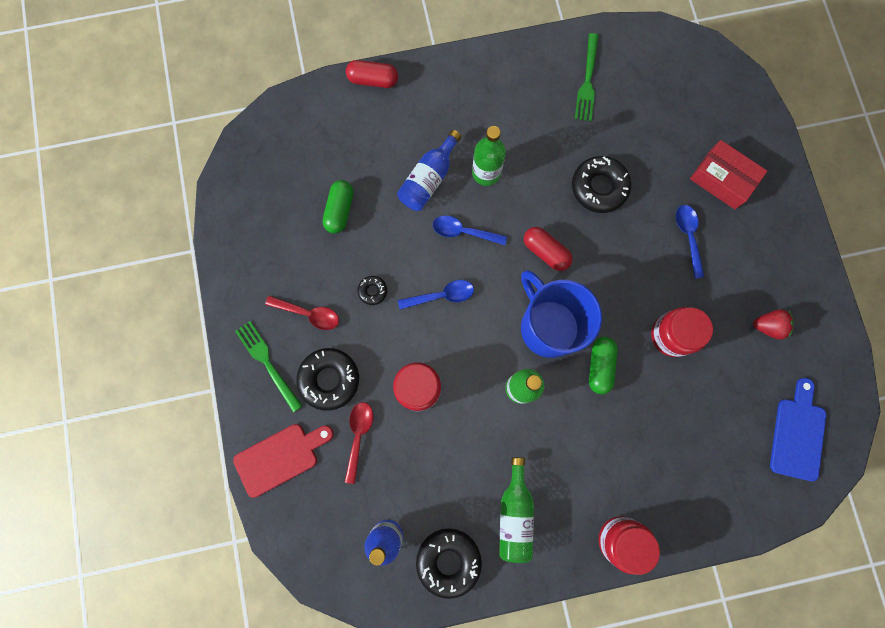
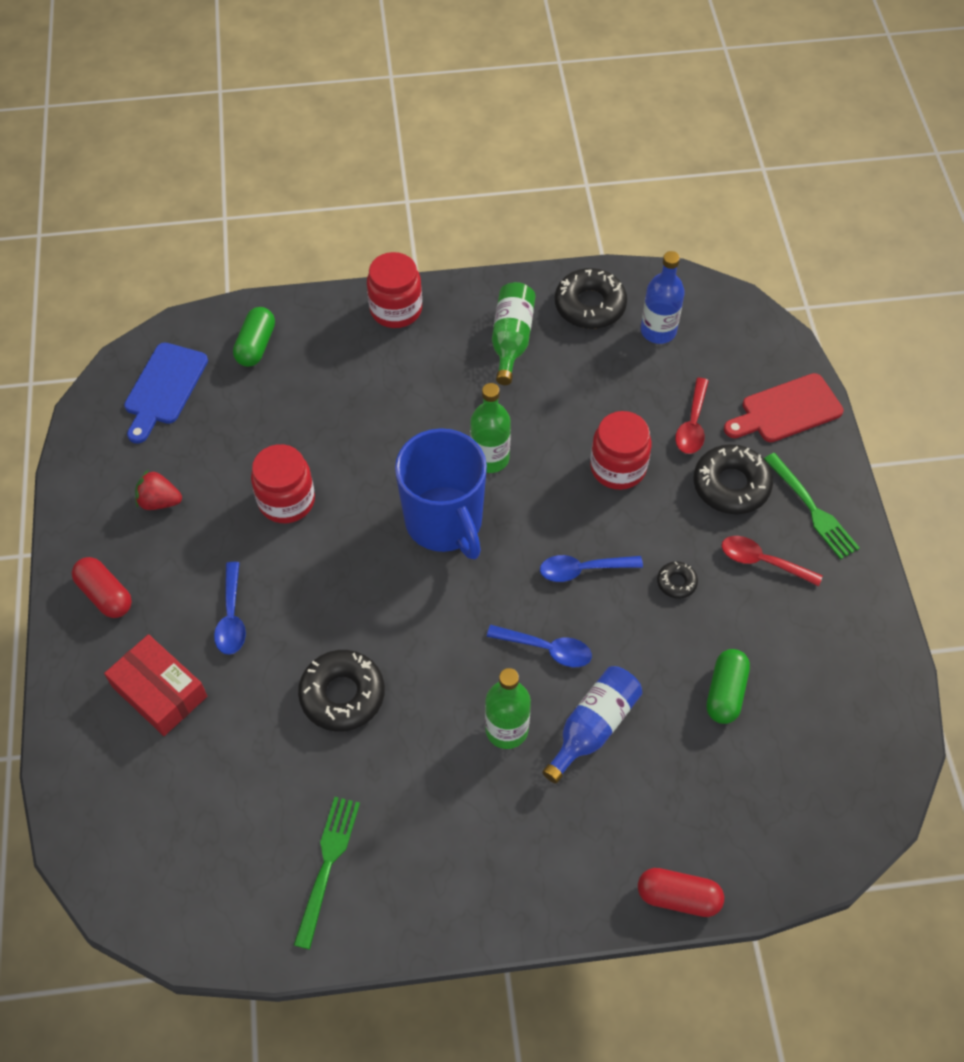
camera: 175 degrees left, 20 degrees down
(545, 252) = (434, 613): red capsule -> red capsule (105, 595)
(599, 366) = (386, 474): green capsule -> green capsule (256, 345)

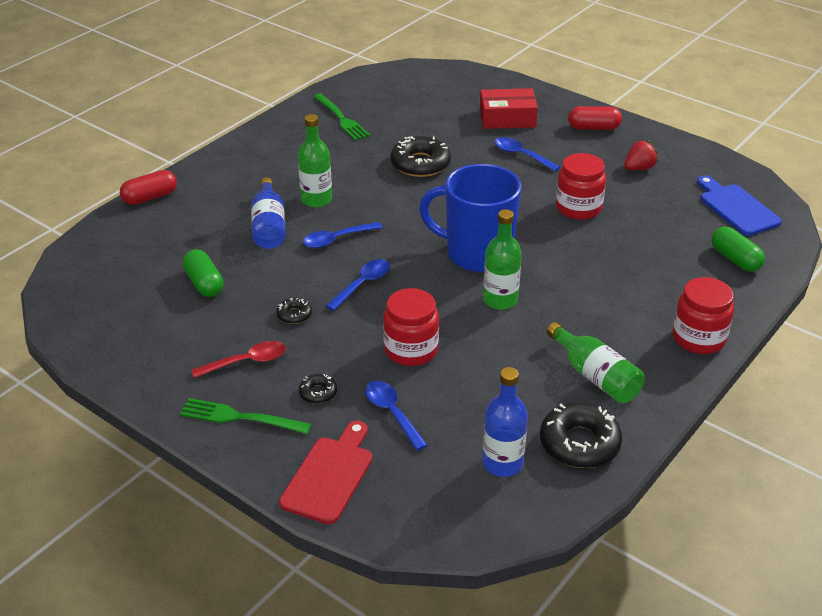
camera: 135 degrees right, 20 degrees down
(692, 424) = (392, 413): red spoon -> blue spoon
(731, 485) = (318, 393): black donut -> black donut, size x0.49

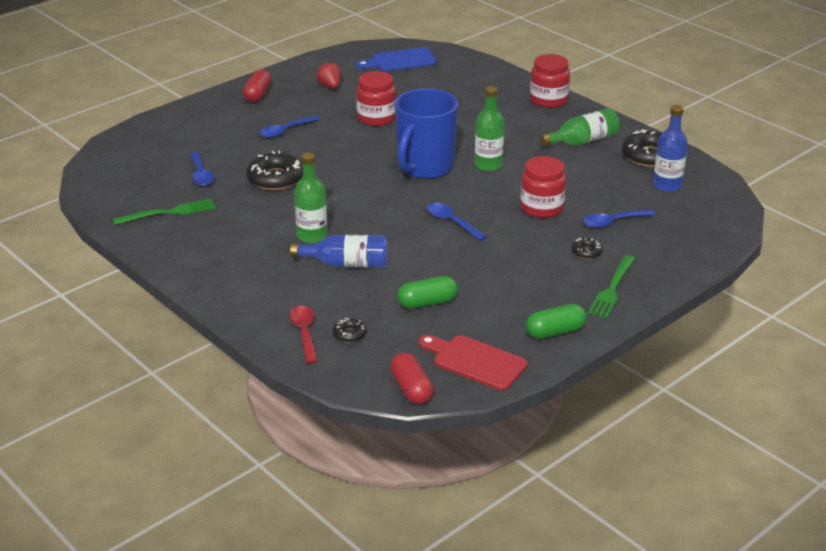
camera: 80 degrees left, 5 degrees down
(150, 197) = (264, 334): red capsule -> red capsule (411, 389)
(246, 362) = (544, 284): red spoon -> red spoon (304, 333)
(294, 315) = (485, 257): black donut -> black donut (349, 334)
(329, 476) = (677, 253): red cutting board -> red cutting board (475, 361)
(337, 239) = (381, 230): blue spoon -> blue spoon (201, 174)
(507, 118) = (219, 129): red box -> none
(735, 259) = (463, 73): green capsule -> green capsule (555, 332)

